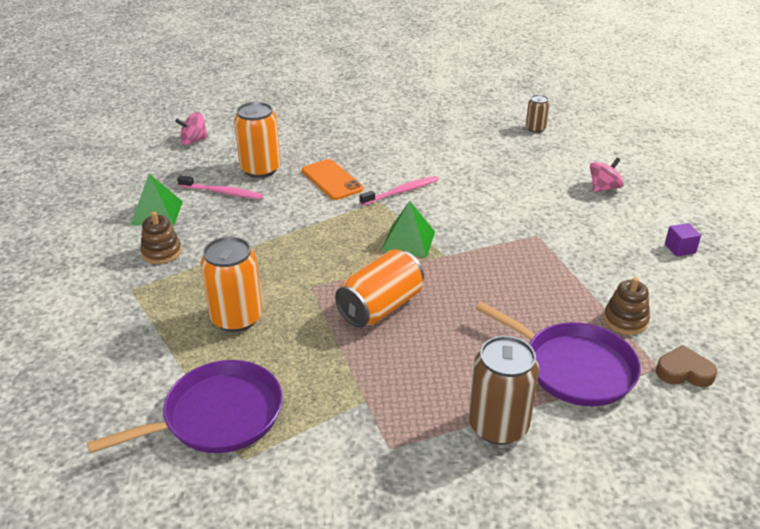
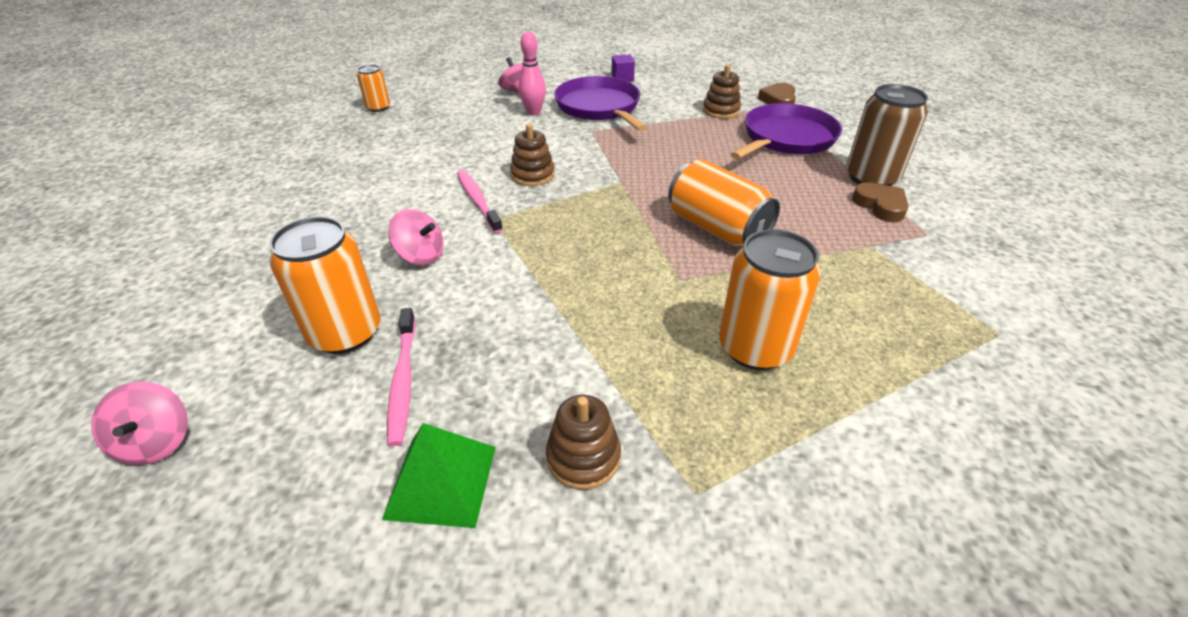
camera: 85 degrees left, 5 degrees up
(217, 416) = (945, 358): purple pan -> purple pan (599, 107)
(222, 192) = (403, 381): pink toothbrush -> pink toothbrush turned 150 degrees clockwise
(332, 180) = (421, 256): orange phone -> pink spinning top
(408, 241) = (589, 203): green pyramid -> none
(438, 422) = (880, 206): none -> brown heart
(445, 211) = (533, 175): none -> brown stacking toy
(535, 129) = (378, 108): brown can -> orange can
(561, 201) = (533, 112): none -> pink bowling pin

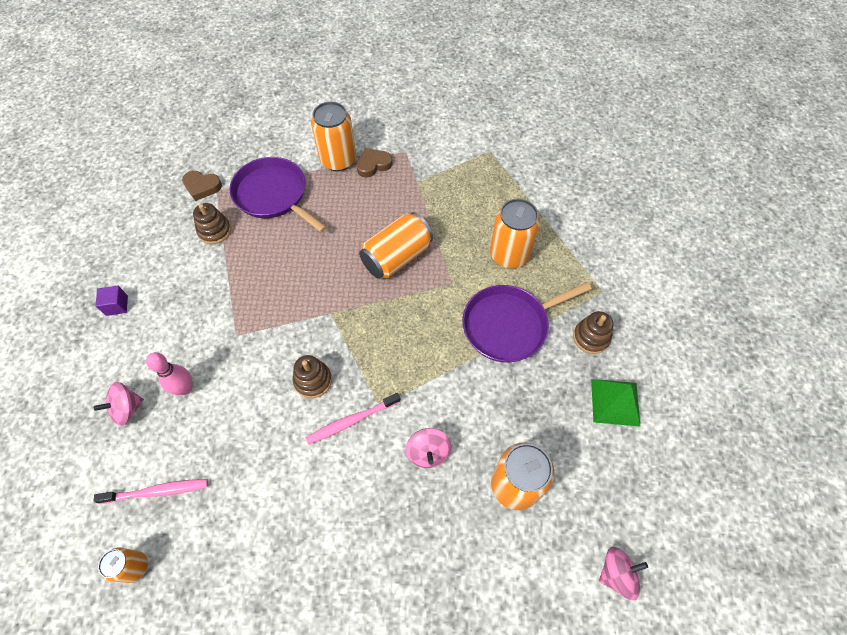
camera: 90 degrees left, 20 degrees up
(403, 381) = (552, 436): pink toothbrush -> pink toothbrush (157, 491)
(421, 256) = (428, 452): pink spinning top -> pink spinning top turned 150 degrees clockwise
(599, 107) = (186, 328): purple pan -> purple pan (509, 325)
(871, 178) = (338, 160): brown can -> orange can

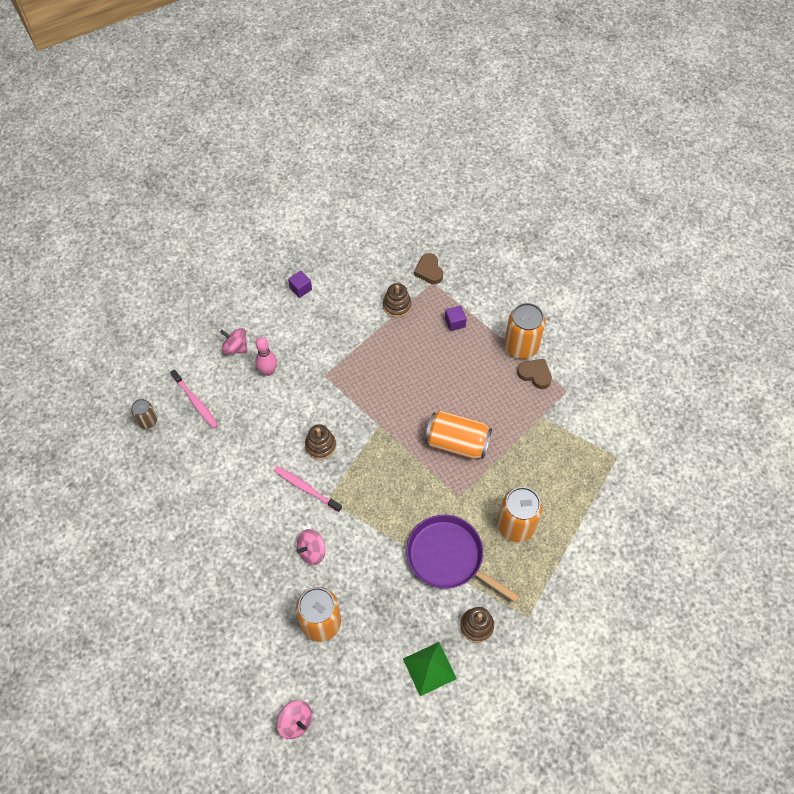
camera: 60 degrees right, 0 degrees up
(135, 567) = (147, 421): orange can -> brown can
(273, 195) = (455, 322): purple pan -> purple cube

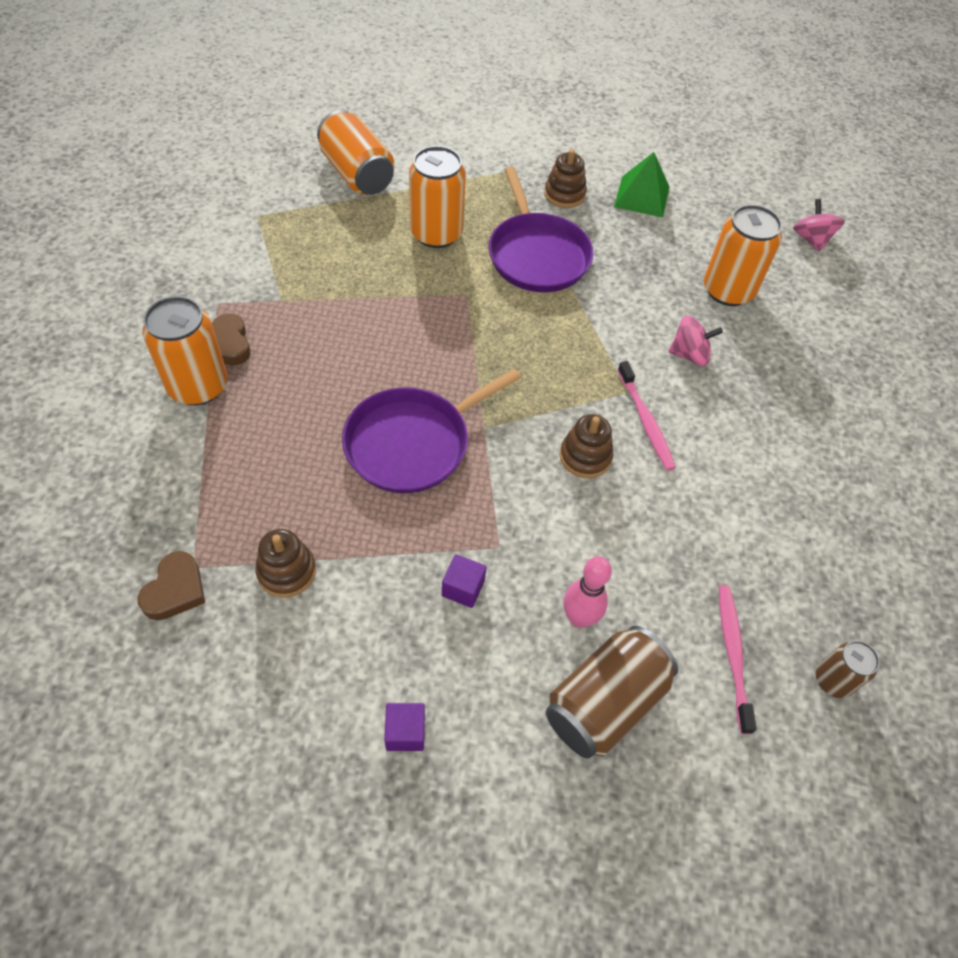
camera: 145 degrees left, 5 degrees down
(235, 348) = (604, 703): pink spinning top -> brown can
(402, 392) = (412, 443): none -> purple pan
(455, 322) = (238, 480): purple cube -> purple cube (463, 588)
(457, 443) = (409, 342): orange can -> orange can (357, 174)

